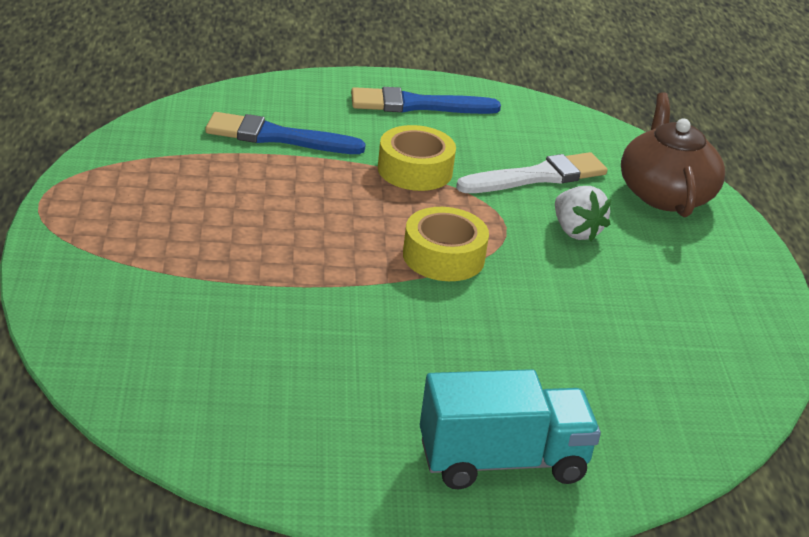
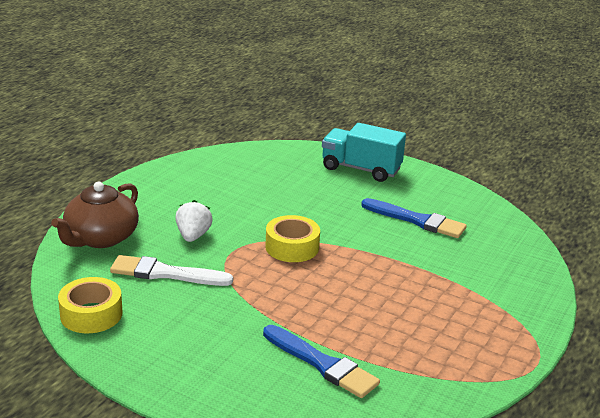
camera: 145 degrees left, 5 degrees down
(415, 170) = (245, 304): yellow tape -> yellow tape (91, 314)
(417, 105) = (175, 359): blue brush -> blue brush (416, 220)

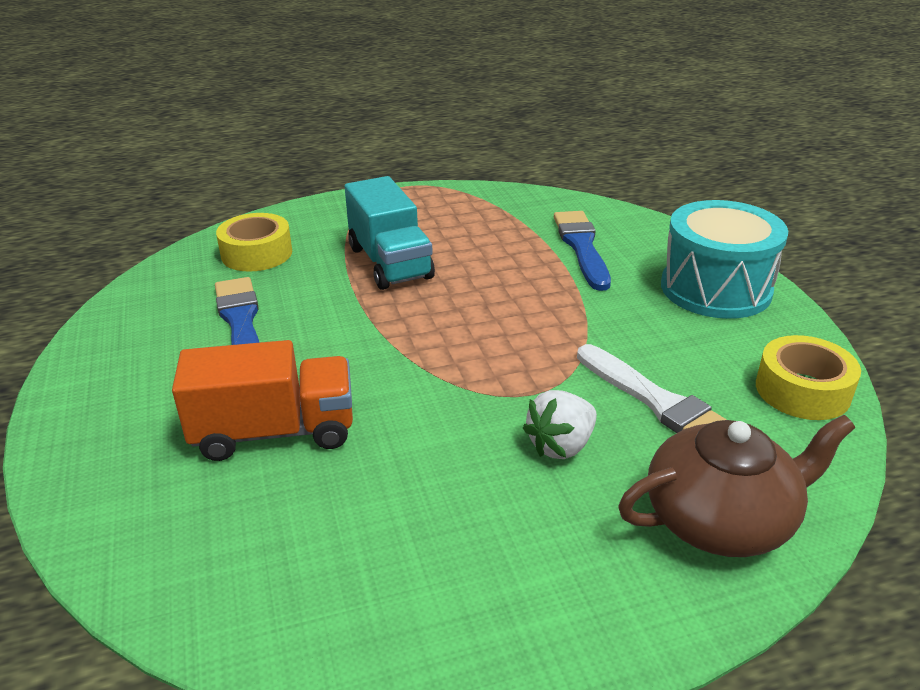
camera: 135 degrees left, 5 degrees up
(192, 370) = (715, 289): none -> turquoise drum
(292, 247) = (447, 362): yellow tape -> yellow tape (257, 253)
(315, 193) = (275, 432): none -> orange truck
(361, 169) = (126, 442): turquoise truck -> turquoise truck (390, 263)

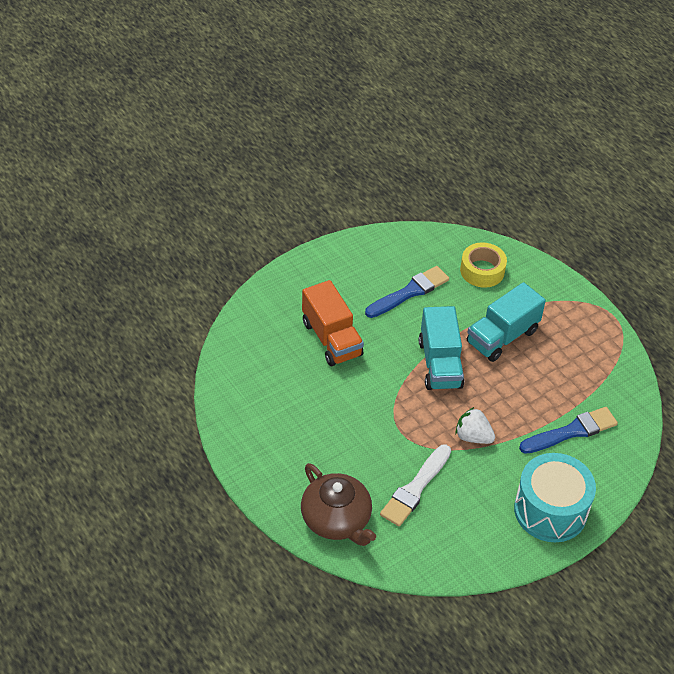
camera: 70 degrees right, 15 degrees up
(408, 325) = (440, 364): none -> turquoise truck
(561, 445) = (364, 451): white strawberry -> white strawberry (473, 436)
(802, 390) = (454, 555): yellow tape -> none

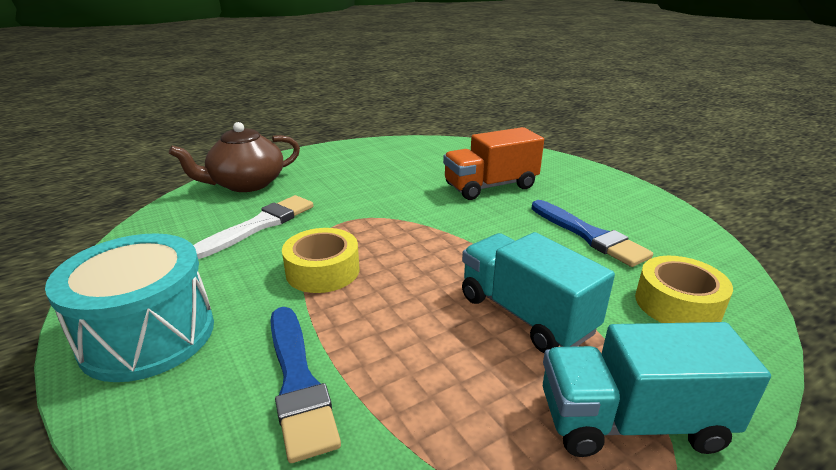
camera: 95 degrees right, 20 degrees down
(415, 488) = (259, 225): white brush -> white brush turned 90 degrees clockwise
(440, 364) = (458, 252): turquoise truck -> turquoise truck (631, 421)
(473, 436) = (323, 271): white strawberry -> yellow tape

